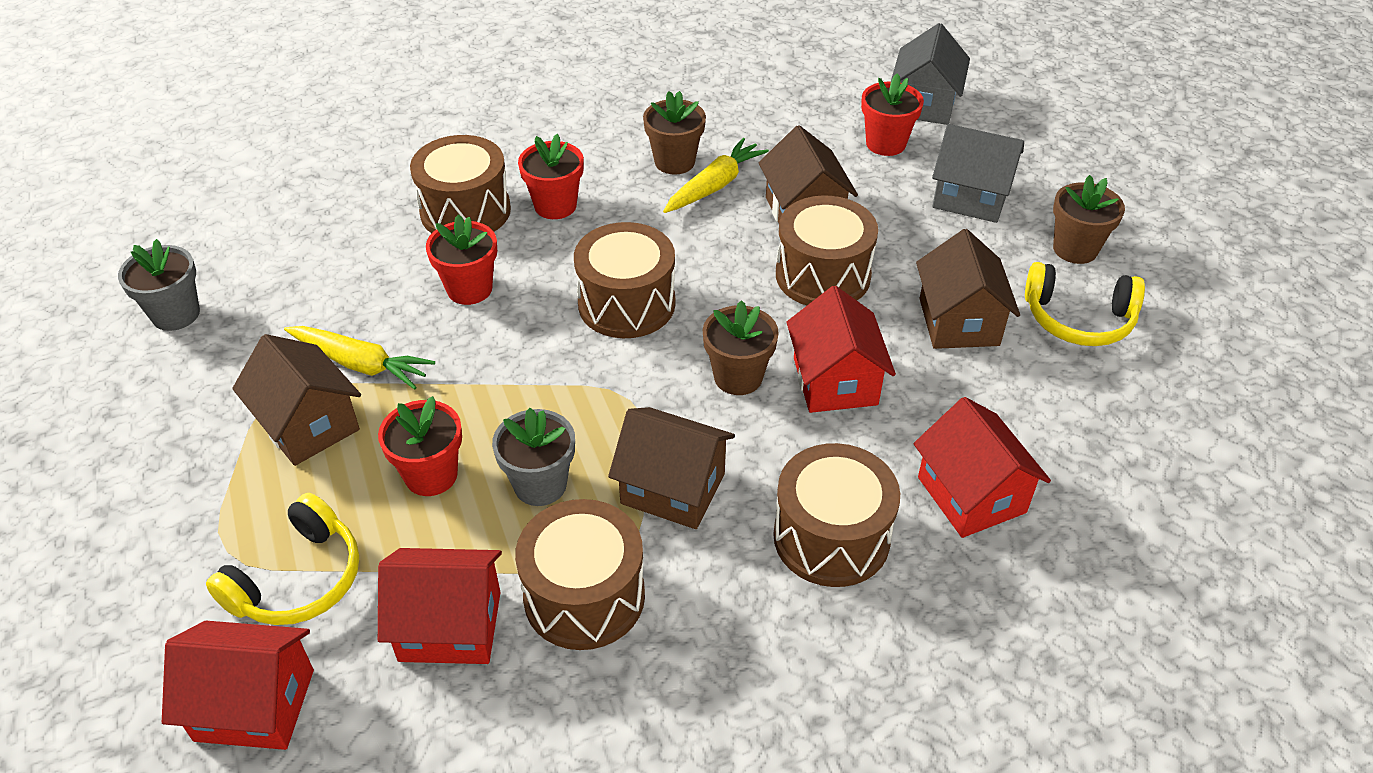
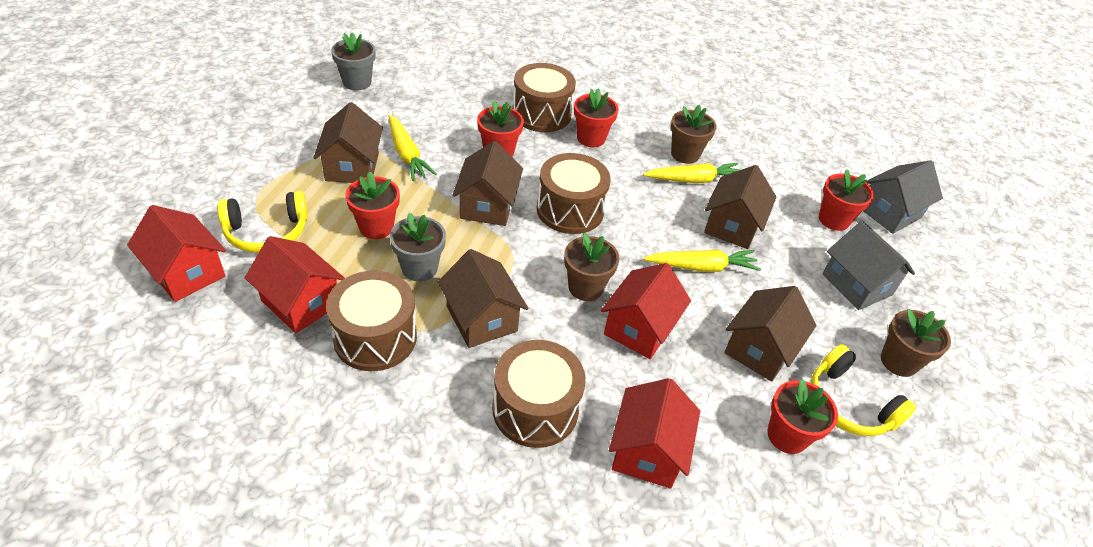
camera: 35 degrees right, 0 degrees up
(531, 360) = (487, 206): none -> brown house
(822, 275) = (702, 267): brown drum -> yellow carrot
(1063, 387) = (787, 435): none -> red flower pot

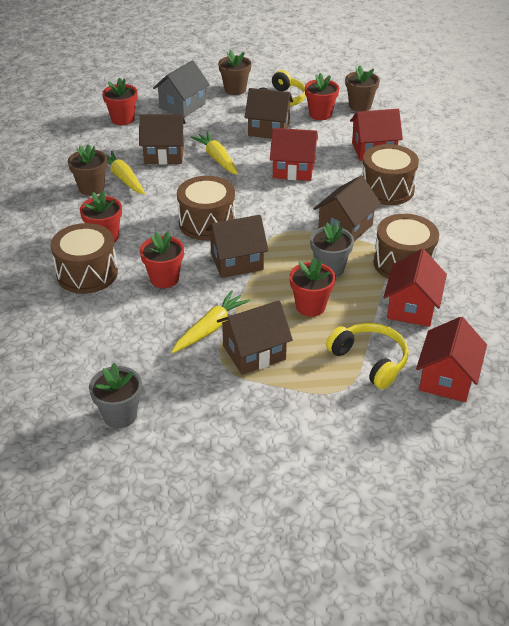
camera: 110 degrees left, 5 degrees down
(585, 287) = (279, 196): brown flower pot -> brown flower pot (360, 106)
(889, 212) = (96, 101): grey house -> none

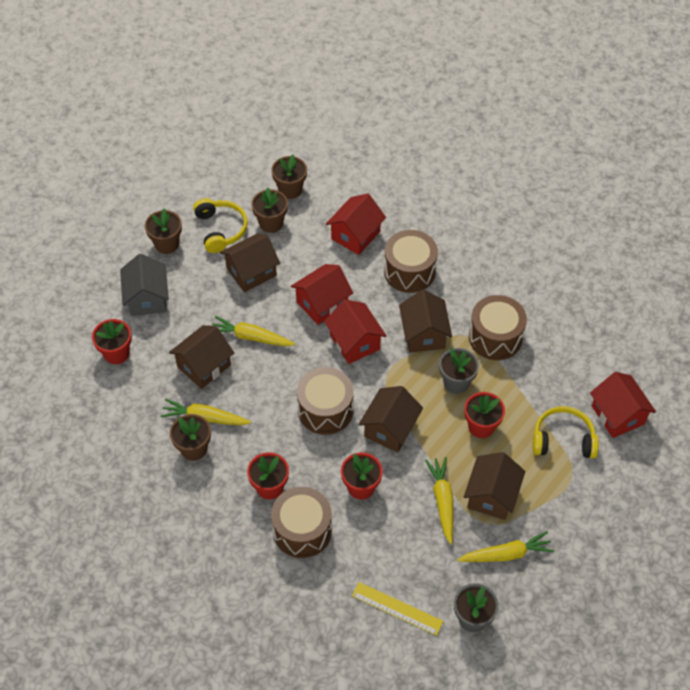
camera: 45 degrees left, 15 degrees up
(76, 364) = (397, 608): none -> yellow ruler
(209, 397) = (506, 554): none -> yellow carrot
(320, 114) = (271, 223): red flower pot -> brown flower pot
(412, 307) = (540, 373): red house -> red house (355, 342)

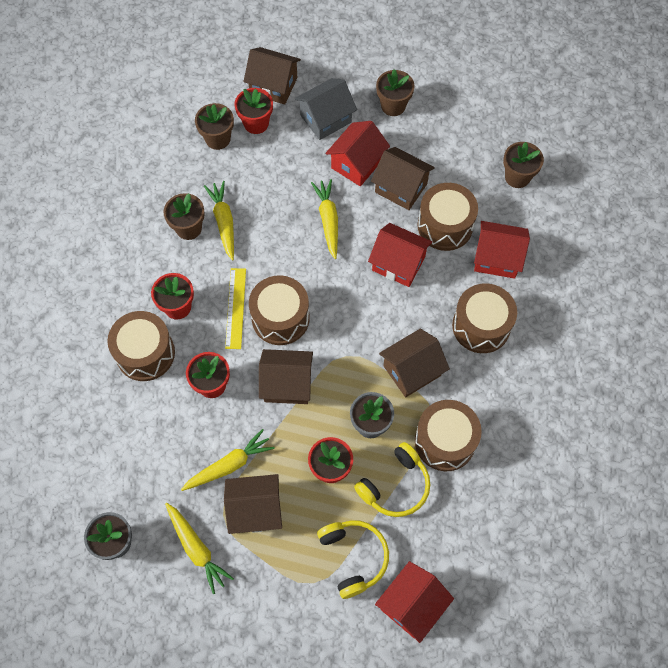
camera: 65 degrees right, 10 degrees up
(204, 366) = (277, 196): brown house -> brown house (273, 86)
(220, 229) = (435, 140): yellow headphones -> yellow headphones (395, 486)
(271, 223) = (467, 178): brown flower pot -> brown flower pot (218, 139)
(306, 257) = (445, 226): none -> brown drum
(355, 342) = (369, 311): red house -> red house (357, 163)
(397, 608) = (99, 469): yellow ruler -> yellow ruler (235, 308)

